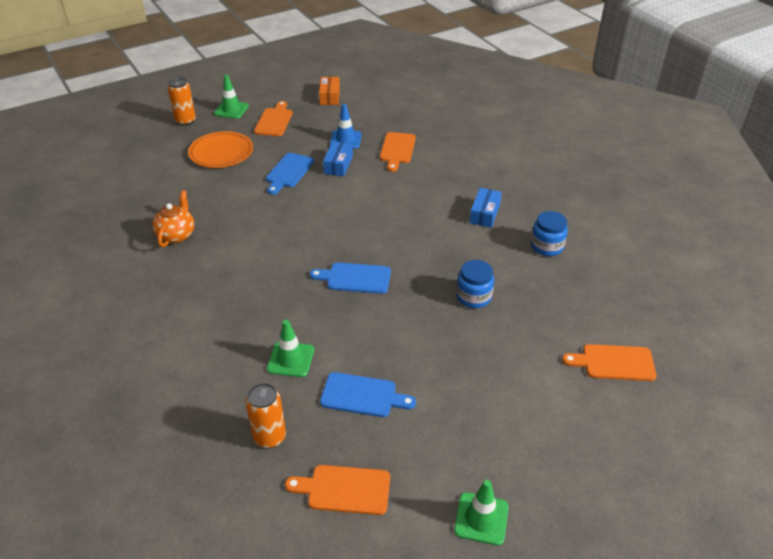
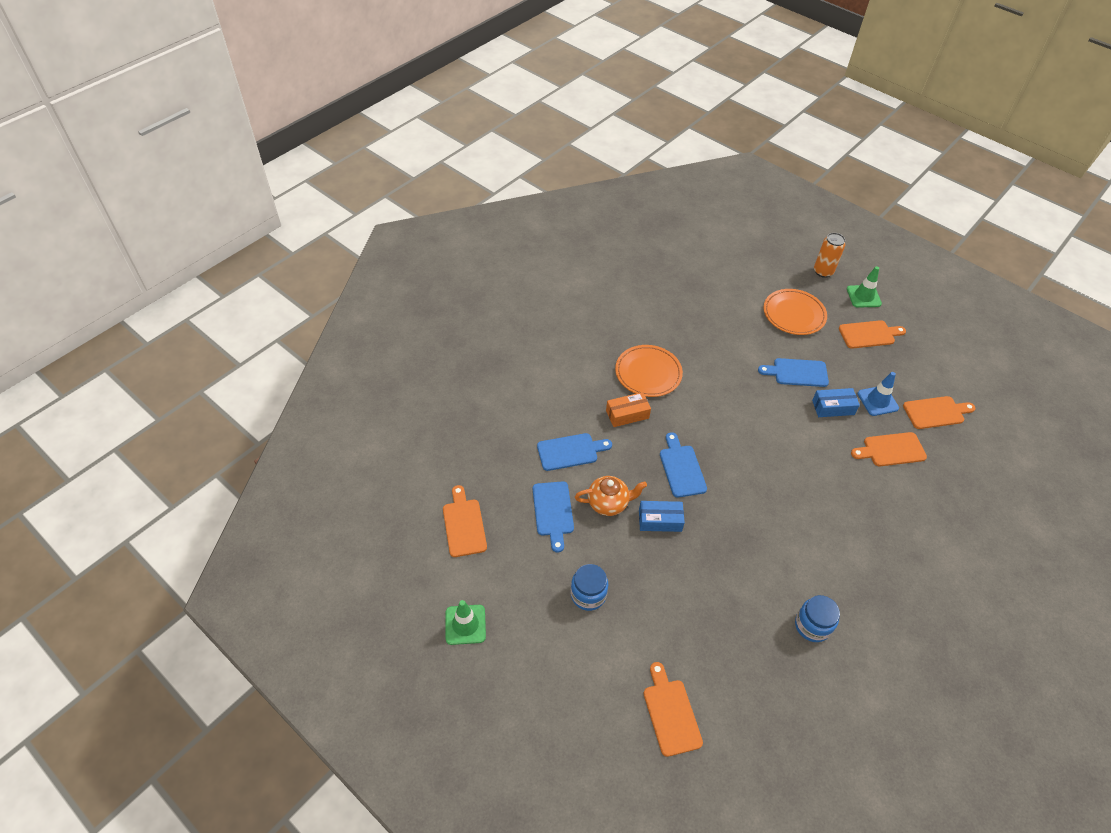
camera: 70 degrees right, 10 degrees up
(176, 235) = (670, 328): orange teapot -> orange teapot (608, 503)
(224, 268) = (648, 373): none -> orange plate
(269, 437) = (493, 463): orange can -> none
(290, 359) = (570, 451): green traffic cone -> blue cutting board
(329, 96) = (944, 364): orange box -> orange box (627, 414)
(373, 116) = (936, 412): none -> orange cutting board
(474, 297) = (703, 570): blue jar -> blue jar (588, 595)
(484, 214) = (832, 555): blue box -> blue box (660, 520)

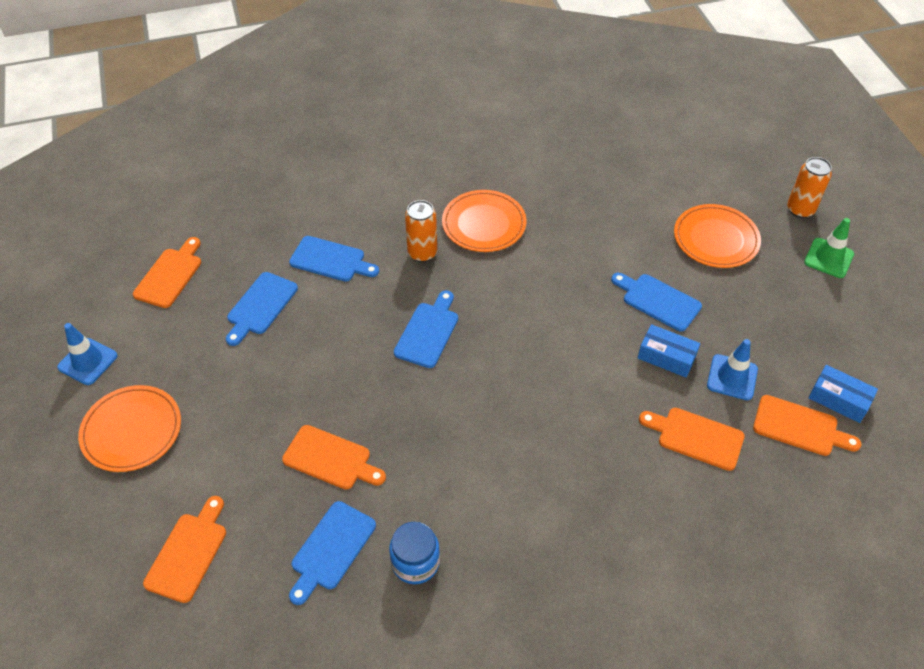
camera: 35 degrees right, 0 degrees up
(465, 624) = (88, 361): green traffic cone -> blue traffic cone
(549, 655) = (132, 430): none -> orange plate
(588, 595) = (219, 398): blue jar -> none
(608, 503) = (320, 326): orange teapot -> none
(627, 414) = (422, 253): orange box -> orange can
(660, 520) = (356, 369): blue box -> blue box (839, 399)
(756, 650) = (331, 549): none -> blue cutting board
(869, 334) = (794, 302): orange cutting board -> orange cutting board (331, 459)

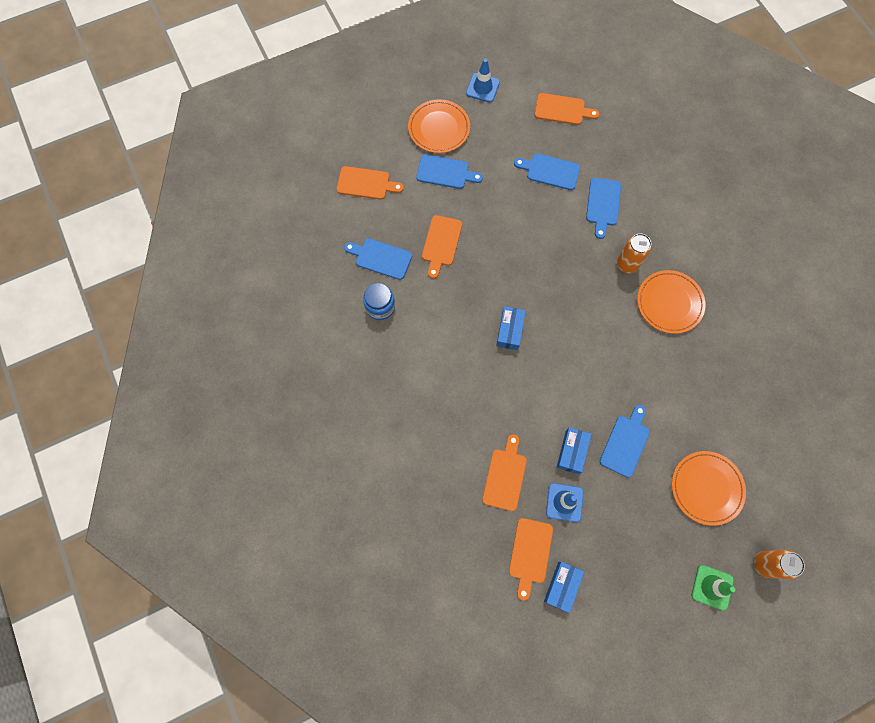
camera: 80 degrees right, 20 degrees up
(428, 332) = (554, 282): blue cutting board -> blue cutting board (445, 172)
(489, 395) = (510, 331): none -> blue box

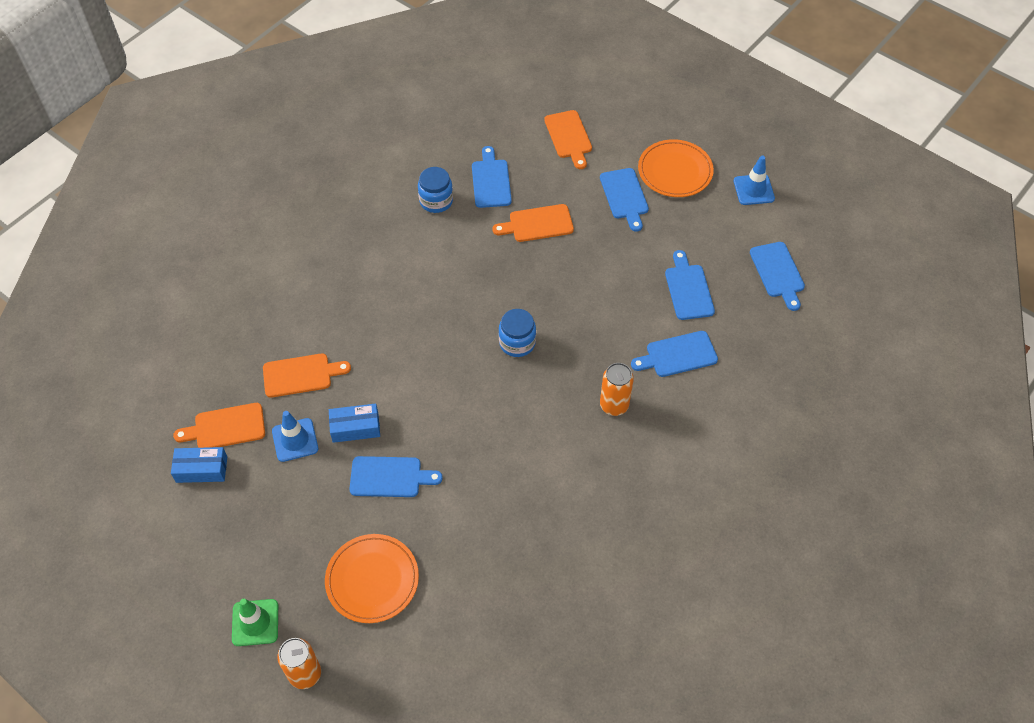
camera: 65 degrees right, 15 degrees down
(510, 331) = (468, 321): blue box -> none
(545, 305) = (517, 343): none -> blue jar
(562, 110) = (778, 273): orange cutting board -> blue cutting board
(669, 303) = (588, 466): orange plate -> none

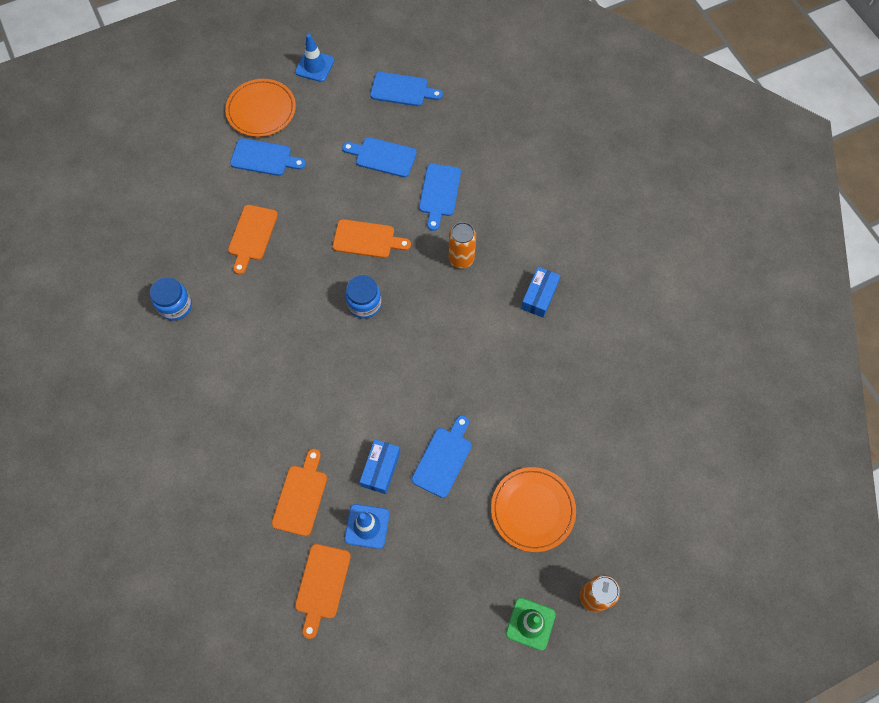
camera: 65 degrees left, 10 degrees up
(201, 469) = (356, 622): blue box -> blue box (539, 296)
(491, 181) = (181, 252): blue cutting board -> none
(569, 137) = (173, 170): orange cutting board -> orange cutting board (367, 239)

